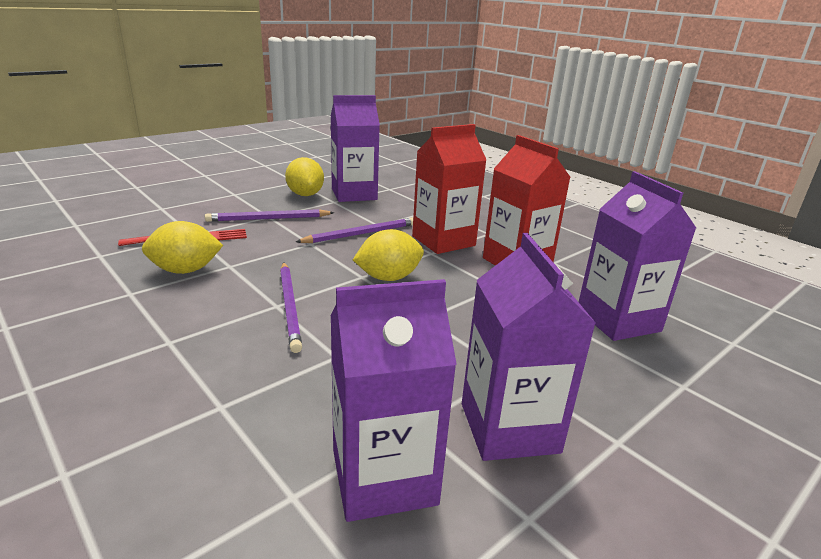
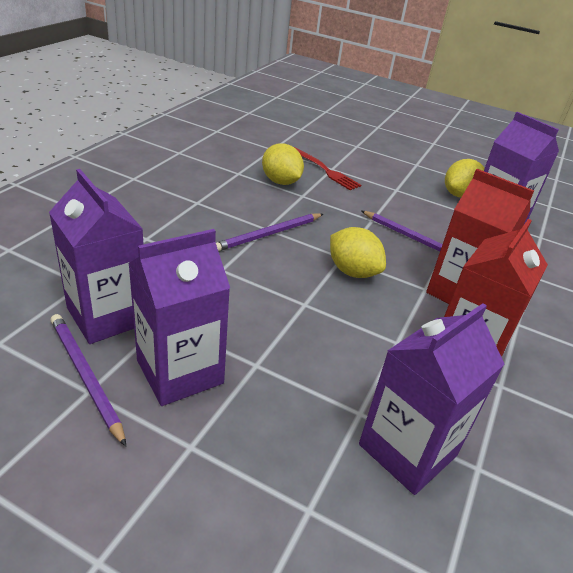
camera: 65 degrees right, 10 degrees up
(268, 219) = (391, 190): purple pencil -> purple pencil (85, 376)

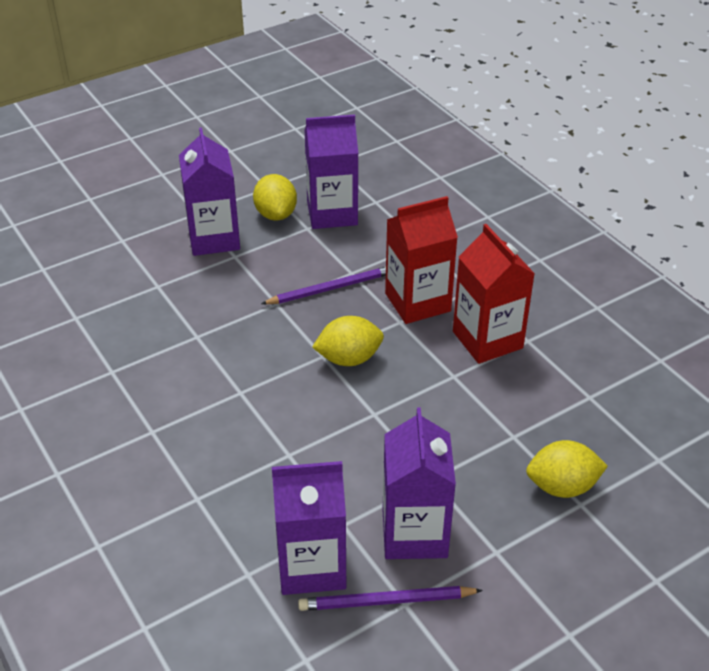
camera: 55 degrees left, 5 degrees up
(268, 234) = (252, 394): purple pencil -> none
(280, 182) = (156, 342): yellow lemon -> yellow lemon (562, 487)
(324, 170) = (156, 293): red fork -> none
(407, 450) = (558, 426): purple carton -> purple carton (214, 238)

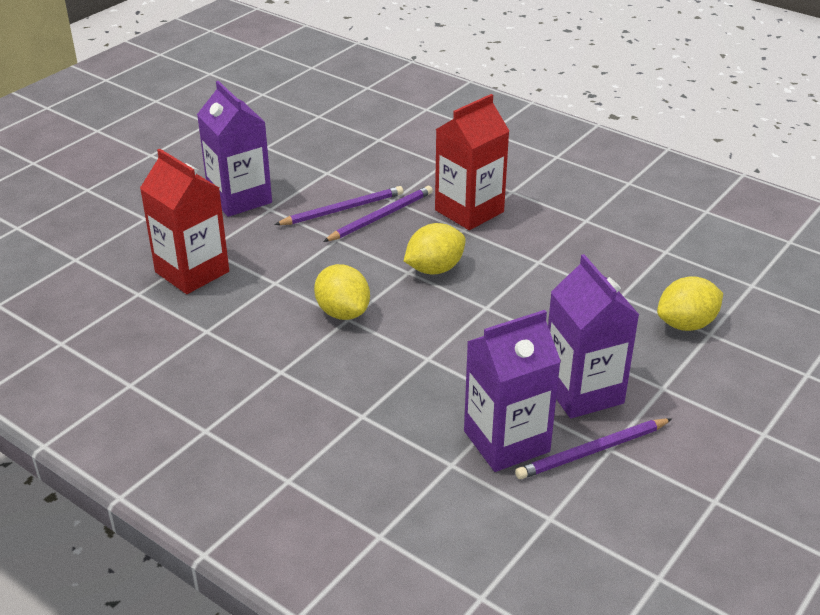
camera: 20 degrees left, 5 degrees down
(276, 214) = (289, 167): yellow lemon -> yellow lemon (343, 312)
(300, 272) = (343, 209): none -> purple pencil
(332, 213) = (343, 156): purple carton -> none
(487, 340) = (550, 227): red carton -> red carton (192, 272)

